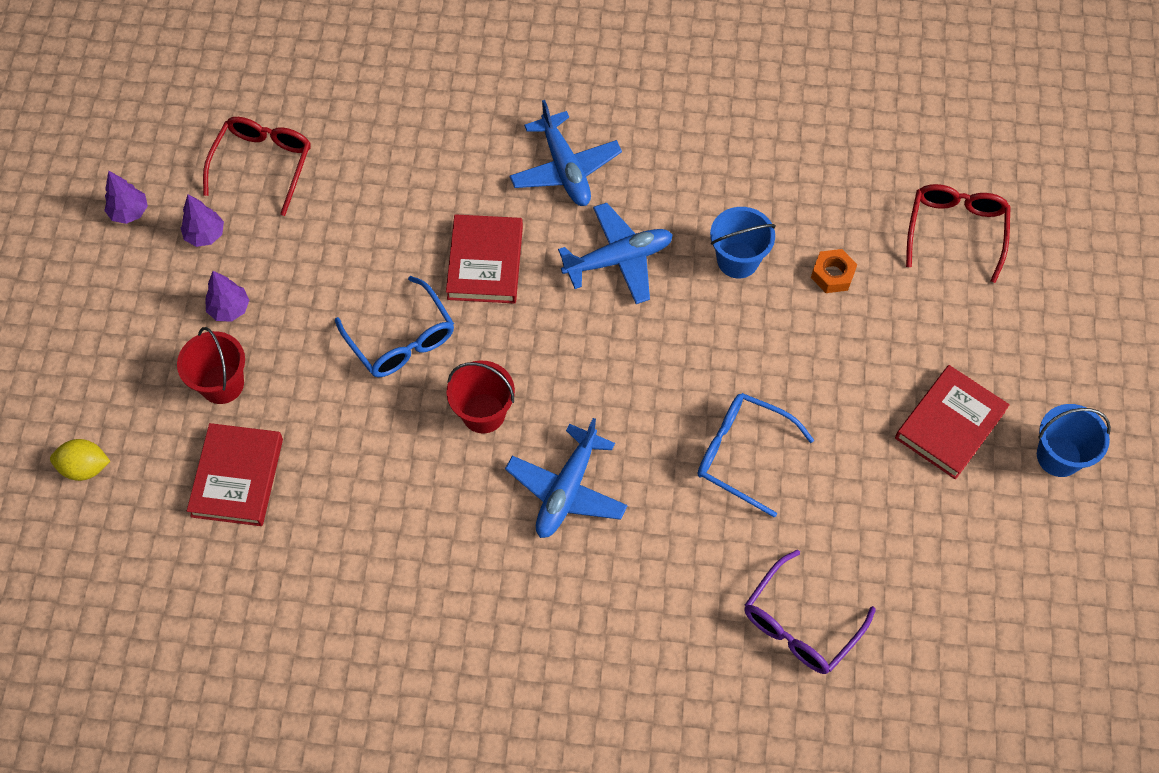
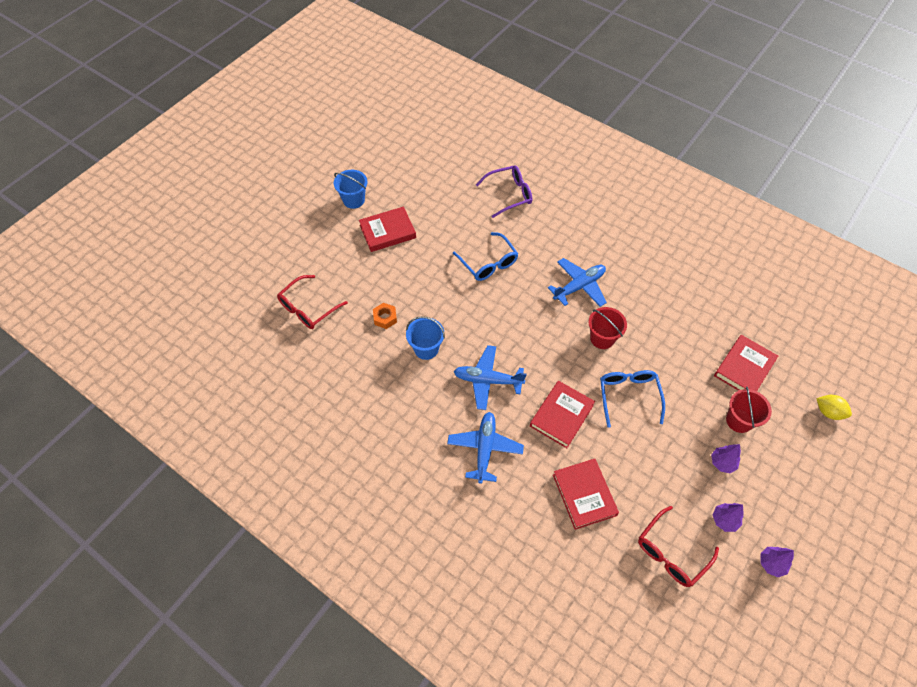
camera: 150 degrees left, 5 degrees down
(403, 177) = (584, 495): none -> red book

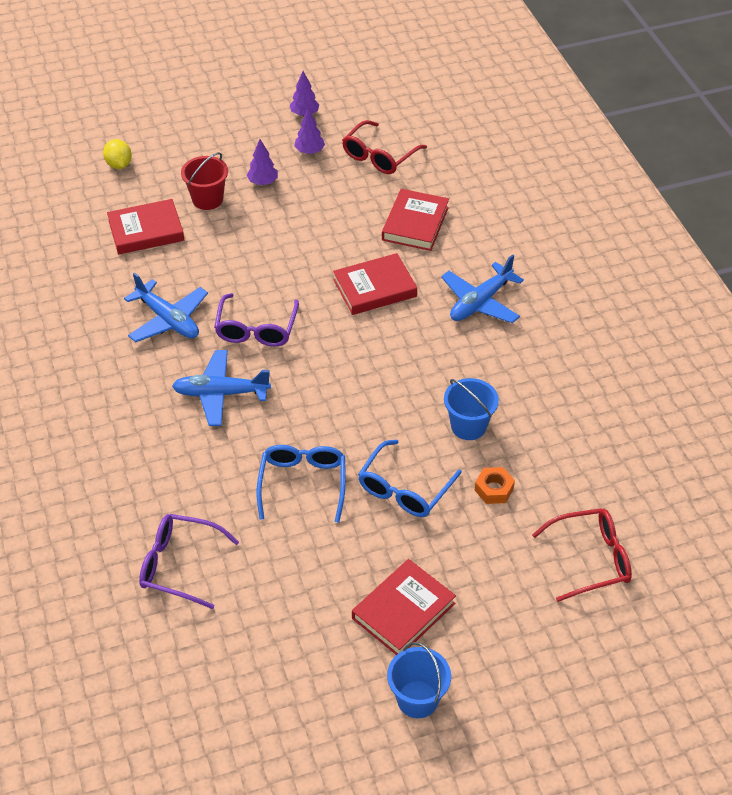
camera: 145 degrees left, 10 degrees down
(387, 231) = (403, 611): red book -> red book turned 60 degrees counterclockwise
(487, 380) = (423, 357): blue plane -> blue plane (168, 320)
(602, 338) = (256, 329): red bucket -> purple glasses
(628, 396) = (289, 268): blue glasses -> blue glasses (404, 489)
(671, 553) = (379, 156): red glasses -> red glasses turned 135 degrees clockwise

